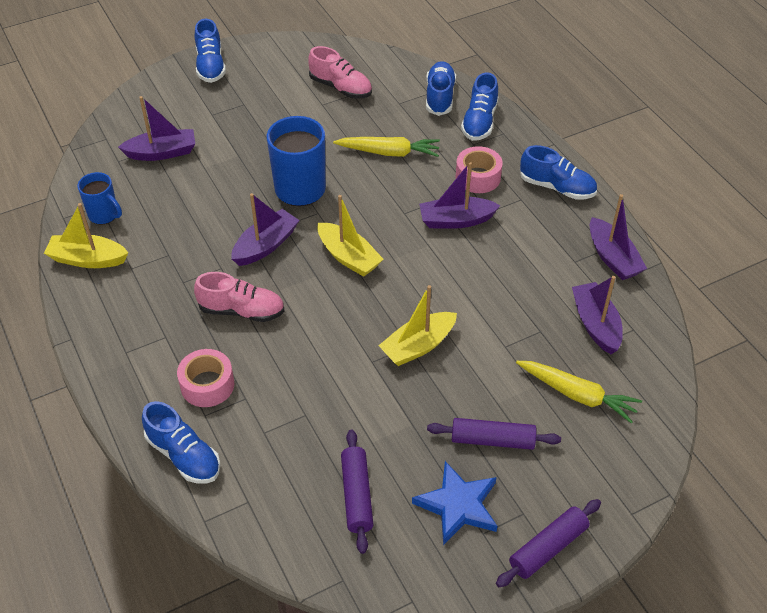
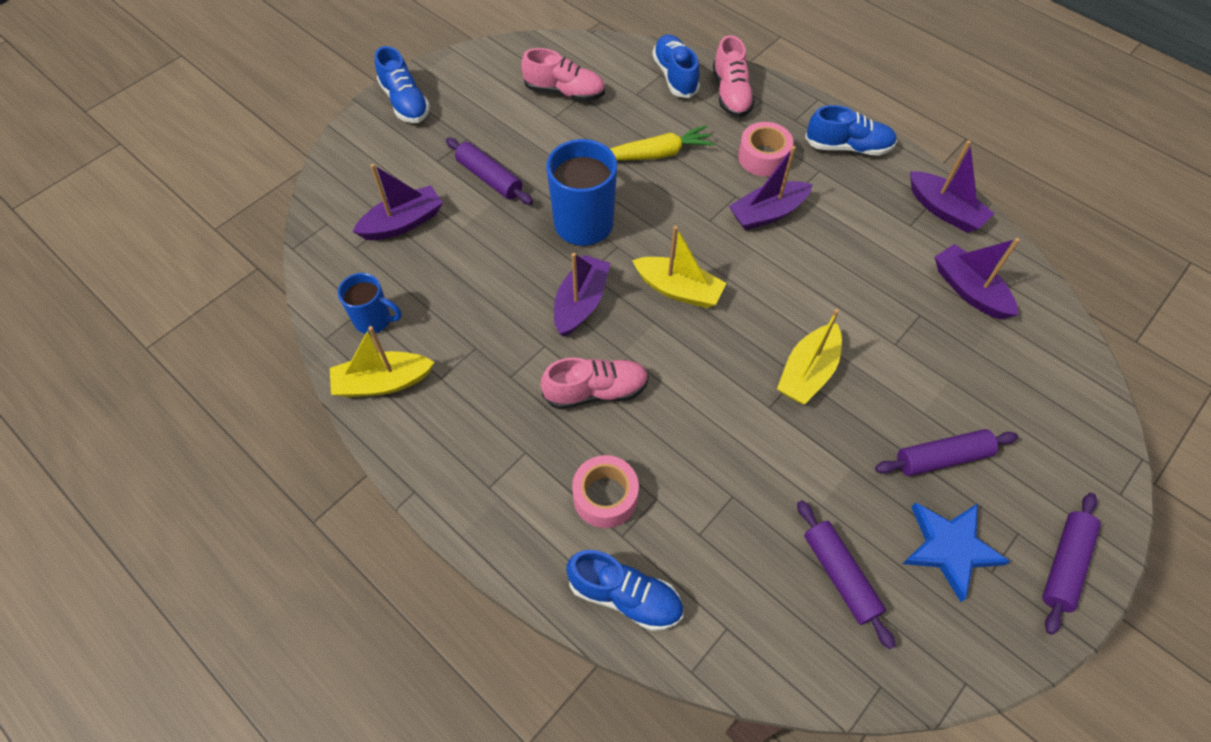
camera: 20 degrees left, 10 degrees up
(245, 137) = (489, 178): none -> purple rolling pin
(479, 122) = (731, 94): blue shoe -> pink shoe
(577, 395) = (995, 376): yellow carrot -> none

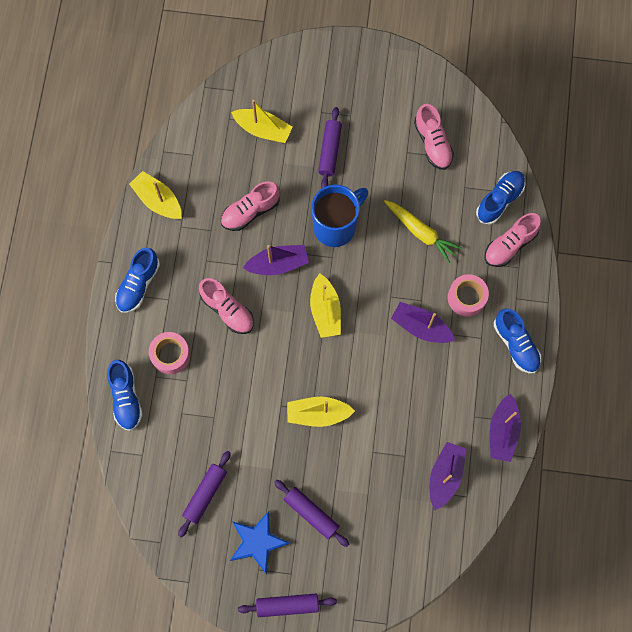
camera: 55 degrees right, 15 degrees up
(374, 320) = (190, 166): blue mug -> none
(403, 223) = (263, 130): purple boat -> yellow boat
(405, 102) = (352, 58): blue shoe -> blue shoe (138, 285)
(490, 292) = (250, 211): none -> pink shoe

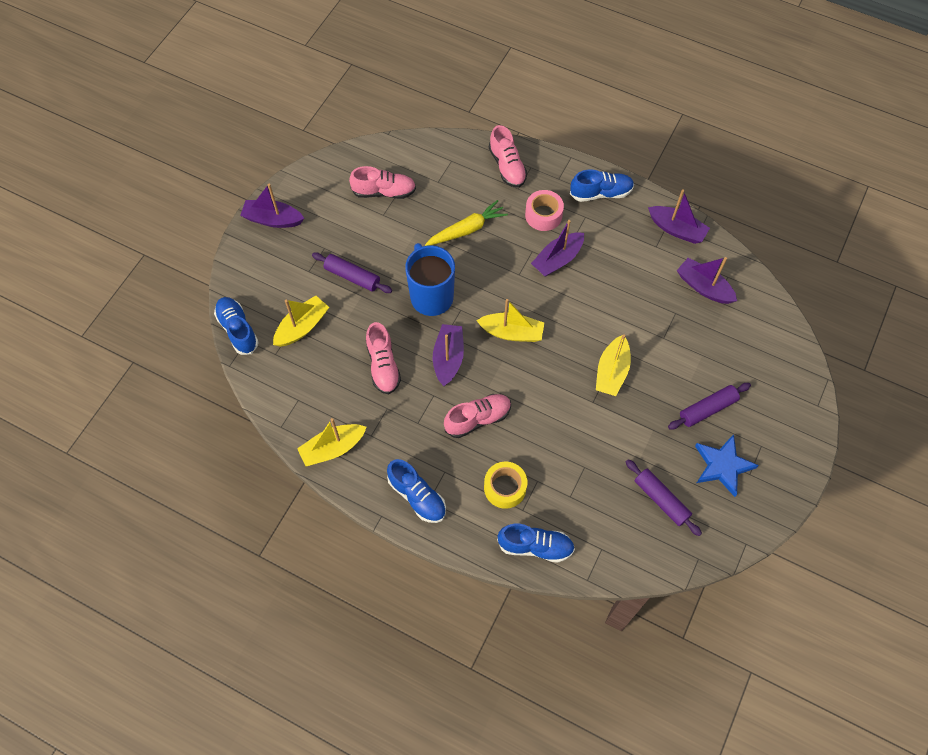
camera: 70 degrees left, 10 degrees down
(170, 355) = (505, 488): pink tape -> yellow tape
(287, 605) = (791, 458): purple rolling pin -> none
(362, 60) = (273, 219): none -> purple boat
(499, 200) = (462, 160): blue shoe -> blue shoe (238, 330)

